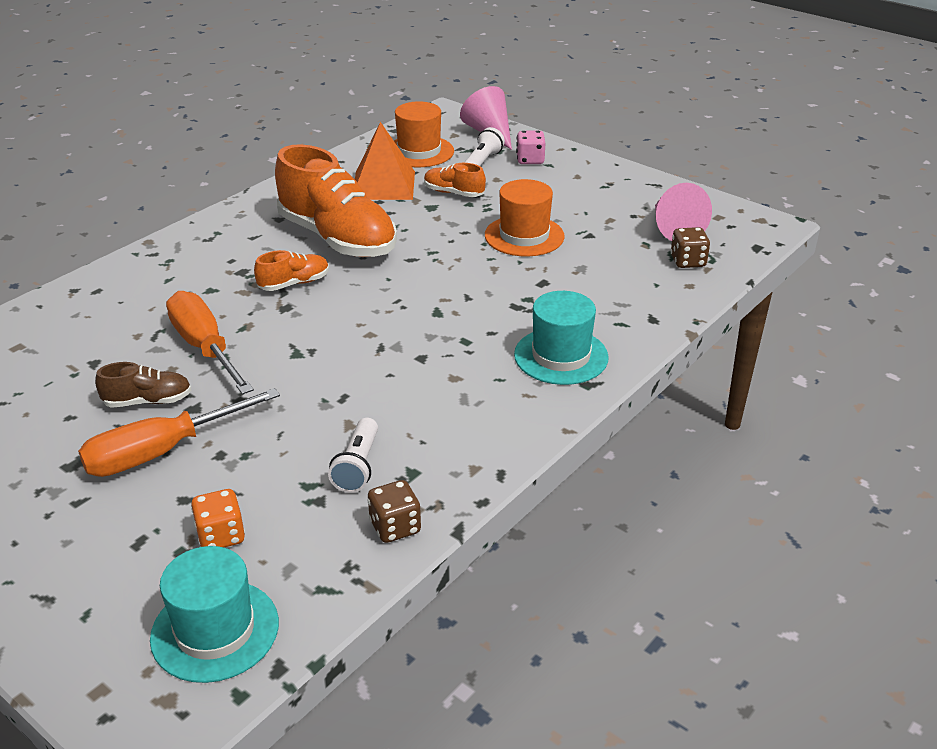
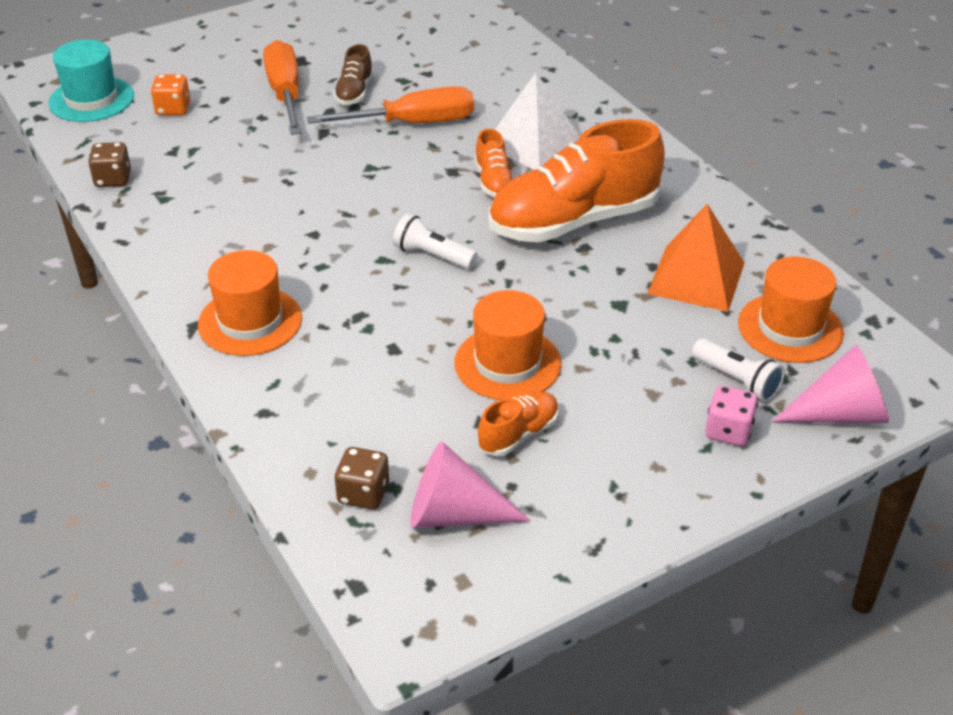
camera: 110 degrees right, 5 degrees up
(222, 276) = (533, 143): none -> white pyramid
(358, 466) = (193, 174): white flashlight -> white flashlight (433, 256)
(453, 193) = (650, 331): orange shoe -> orange shoe (518, 434)
(561, 356) = (250, 321): turquoise hat -> orange hat

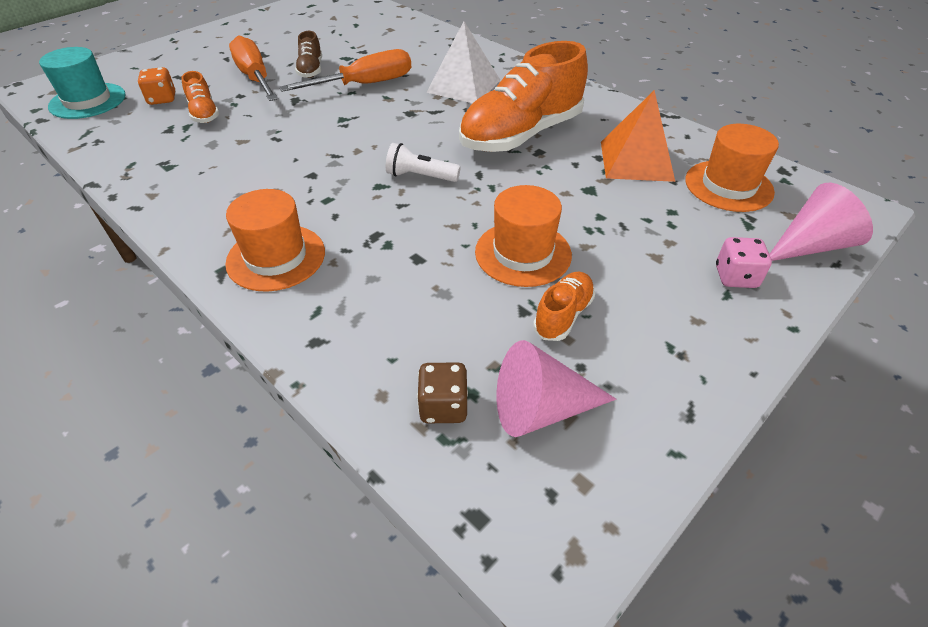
camera: 15 degrees left, 5 degrees up
(113, 179) = (117, 158): brown dice -> none
(493, 181) = (445, 115): orange shoe -> orange shoe (204, 113)
(737, 380) = (715, 233): white flashlight -> none

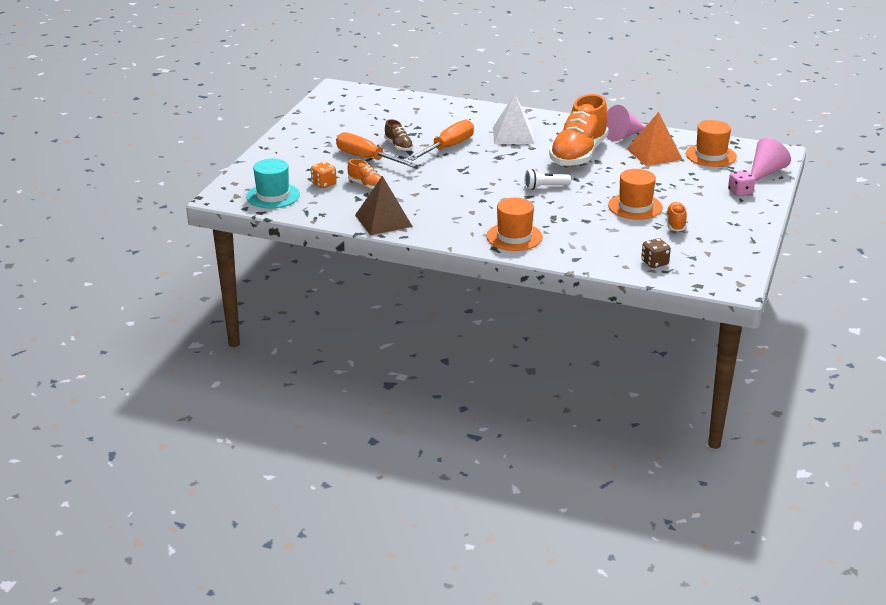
camera: 25 degrees left, 15 degrees down
(148, 172) = (383, 220): none -> brown pyramid
(540, 409) = (694, 253): pink cone -> pink cone (623, 136)

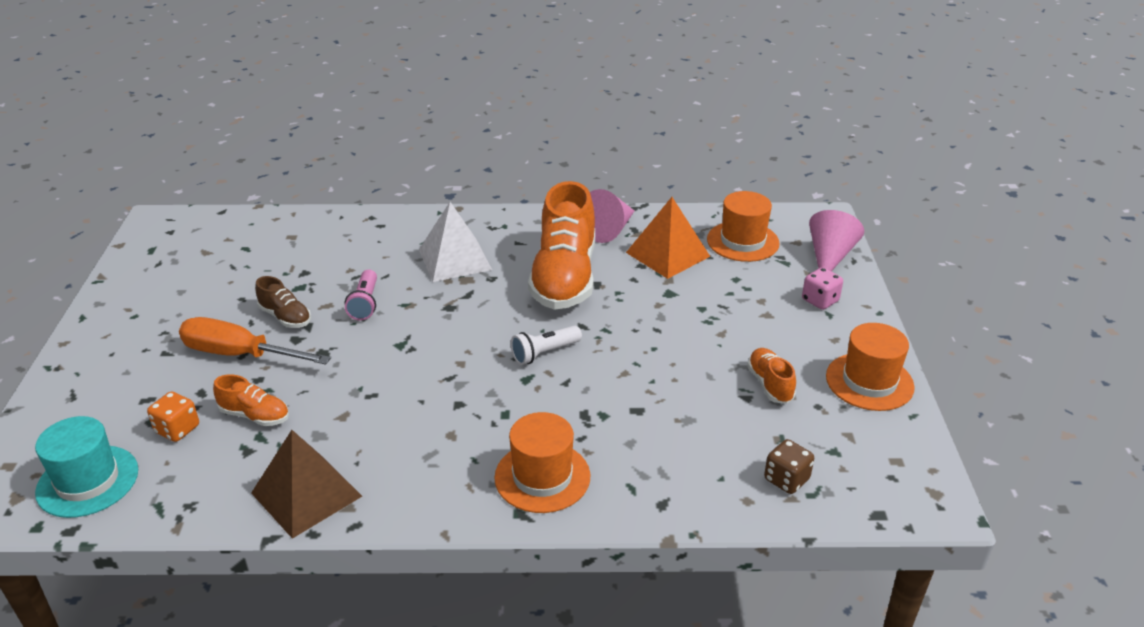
camera: 20 degrees left, 5 degrees up
(448, 147) = (365, 303): orange screwdriver -> pink flashlight
(635, 206) = (694, 362): orange hat -> orange hat (869, 381)

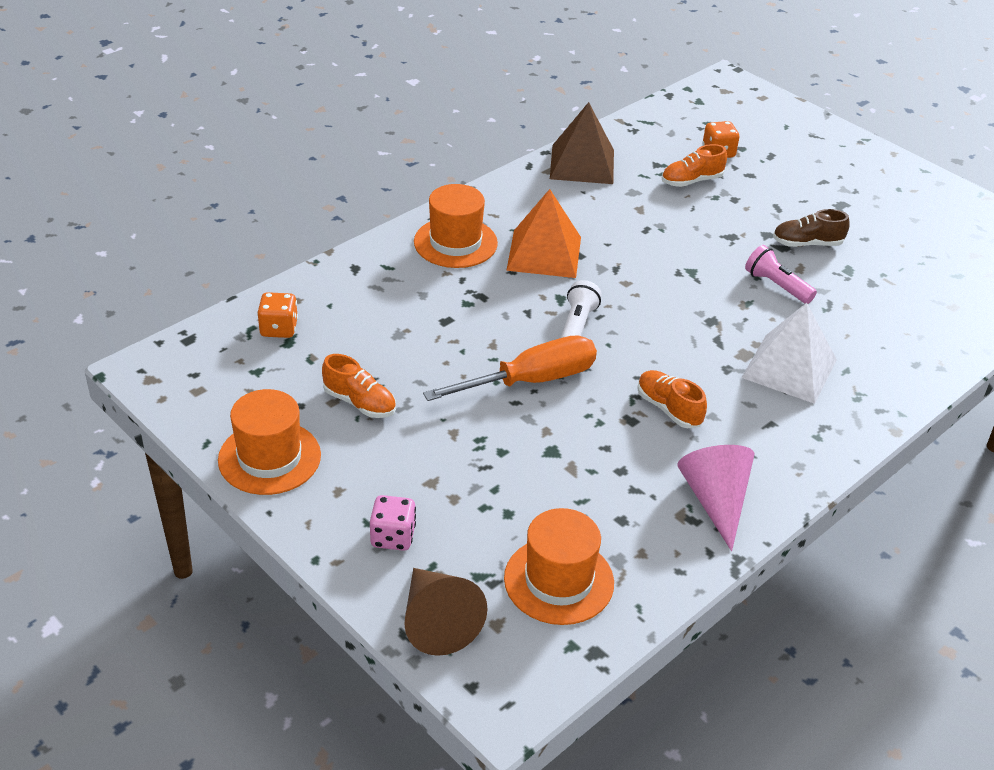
camera: 135 degrees right, 5 degrees up
(87, 481) = (708, 112): turquoise hat -> none
(240, 354) = (778, 205): orange screwdriver -> orange screwdriver (530, 381)
(564, 277) = (668, 409): orange shoe -> orange shoe, size x0.45
(667, 254) = (614, 504): orange pyramid -> orange pyramid (544, 253)
(786, 479) = (279, 329): brown dice -> orange dice
(829, 256) = (437, 621): pink cone -> brown cone

